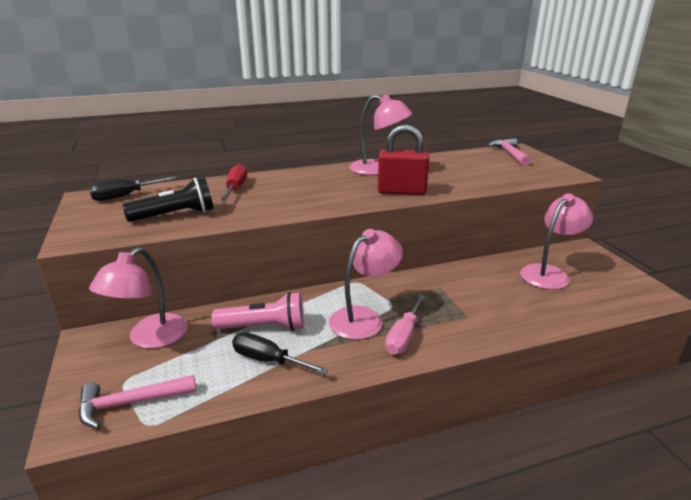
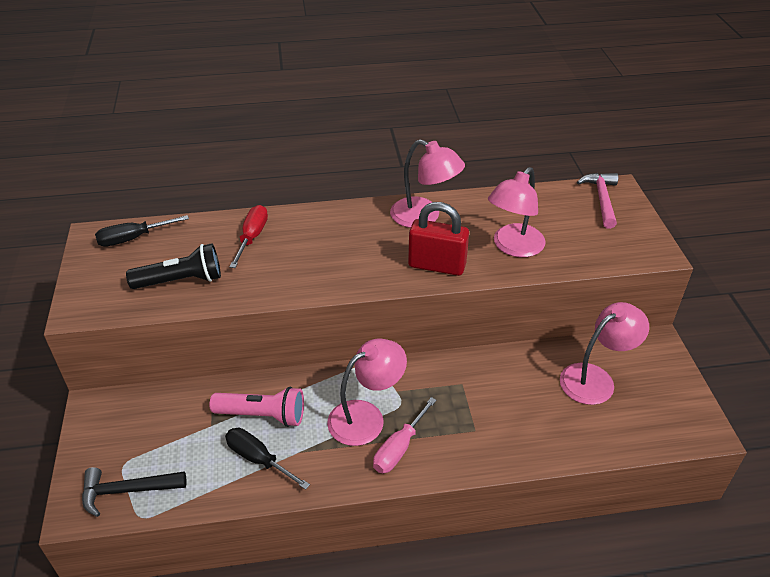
camera: 10 degrees right, 15 degrees up
(130, 403) = (127, 491): pink hammer -> black hammer
(149, 338) = (150, 414): pink lamp -> pink lamp (513, 247)

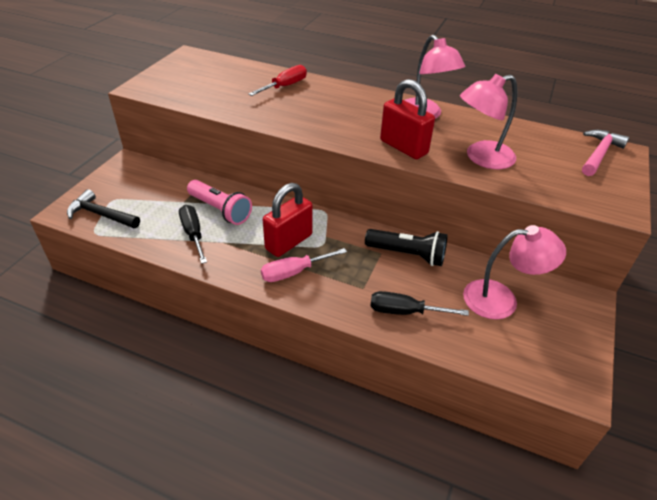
camera: 30 degrees right, 0 degrees up
(133, 238) = (210, 63): black screwdriver -> black screwdriver (405, 312)
(181, 281) = (214, 94): black flashlight -> black flashlight (408, 255)
(366, 417) = (288, 242): pink lamp -> red padlock

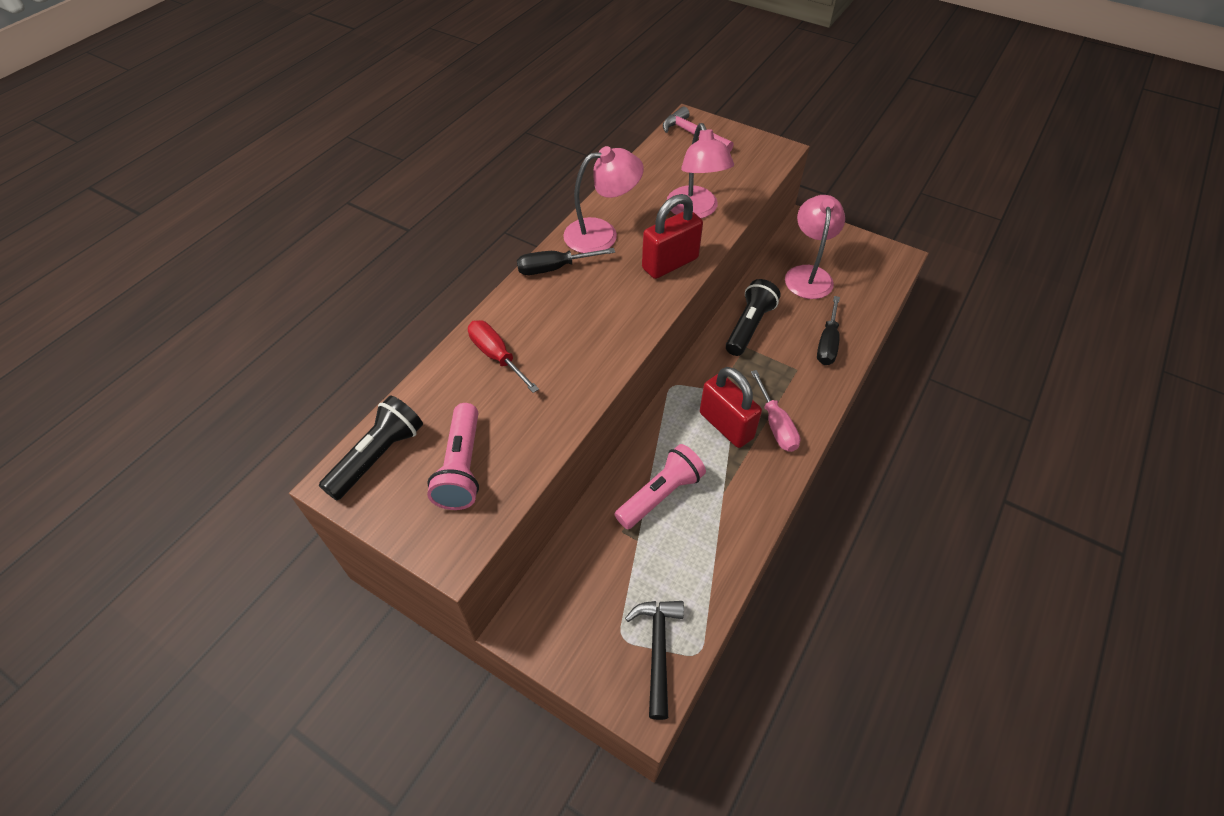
camera: 80 degrees left, 10 degrees up
(101, 215) = (657, 649): black hammer -> black hammer turned 150 degrees clockwise
(193, 234) = (707, 525): black screwdriver -> black screwdriver (554, 268)
(196, 84) = (461, 467): none -> pink flashlight
(205, 61) = (378, 456): none -> black flashlight

